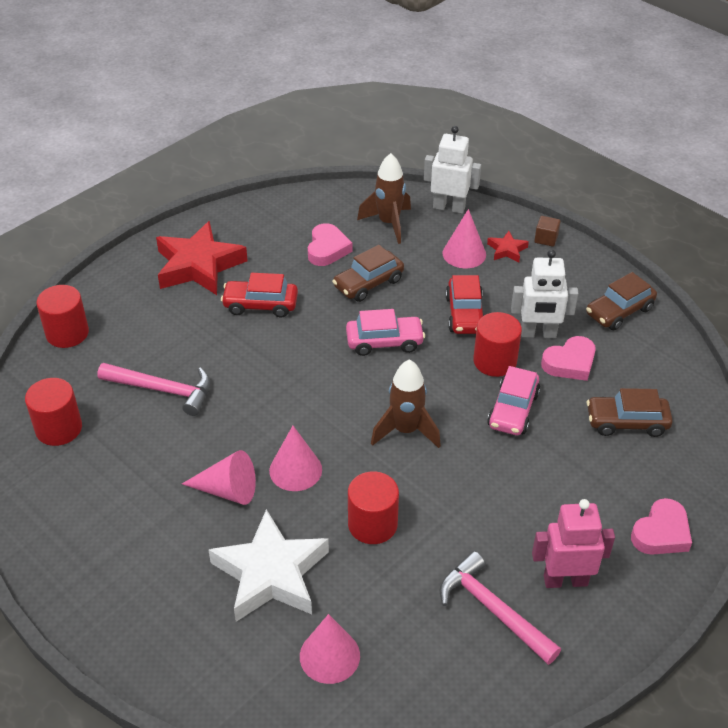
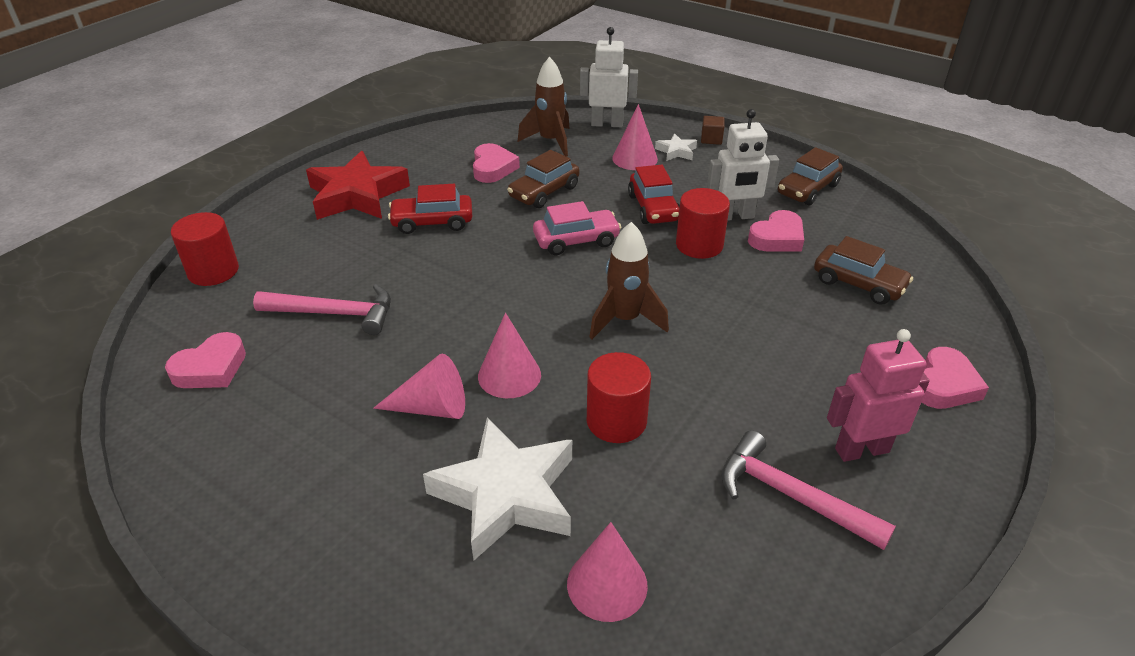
camera: 10 degrees left, 5 degrees down
(59, 428) = (211, 368): red cylinder -> pink heart
(507, 250) = (676, 151): red star -> white star
(513, 410) = (735, 287): pink car -> none
(626, 422) = (858, 284): brown car -> brown car turned 135 degrees counterclockwise

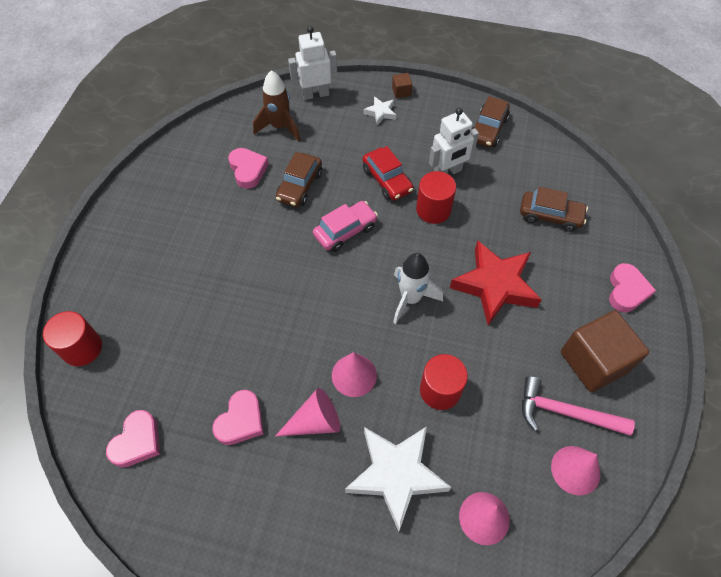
camera: 20 degrees left, 20 degrees up
(335, 313) = (202, 359): pink hammer -> none
(357, 195) = (153, 231): red star -> red star (495, 285)
(432, 222) = (229, 244): red car -> none
(625, 320) = (410, 299): brown rocket -> white rocket
(635, 158) = (352, 129): pink cone -> pink cone (575, 470)
(777, 238) = (483, 186): pink heart -> pink heart (241, 421)
(861, 450) = (594, 361): pink robot -> brown cube

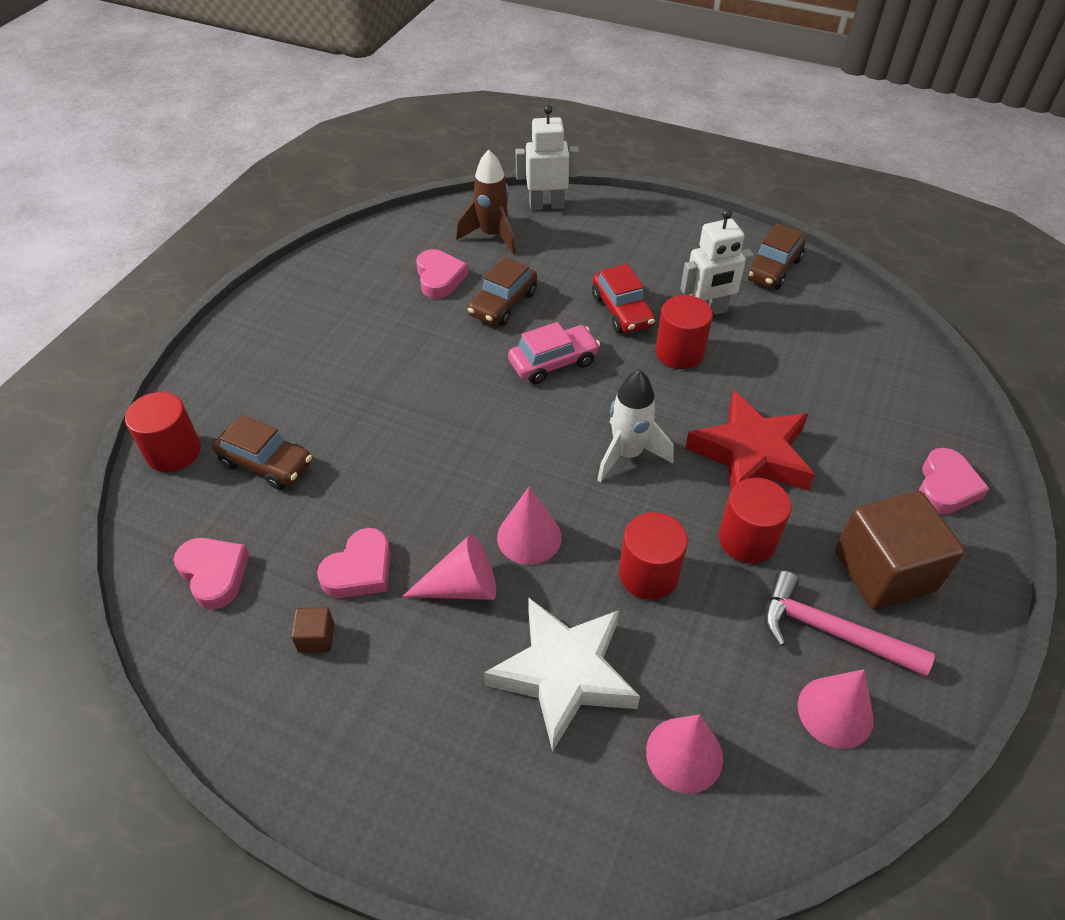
camera: 10 degrees right, 10 degrees down
(137, 441) = (214, 574): pink heart -> pink heart turned 75 degrees counterclockwise
(380, 112) = (628, 234): white star -> none
(401, 91) = (661, 214): brown cube -> brown cube (316, 638)
(502, 352) = (747, 539): none -> red cylinder
(550, 216) = (844, 380): brown car -> brown car (266, 463)

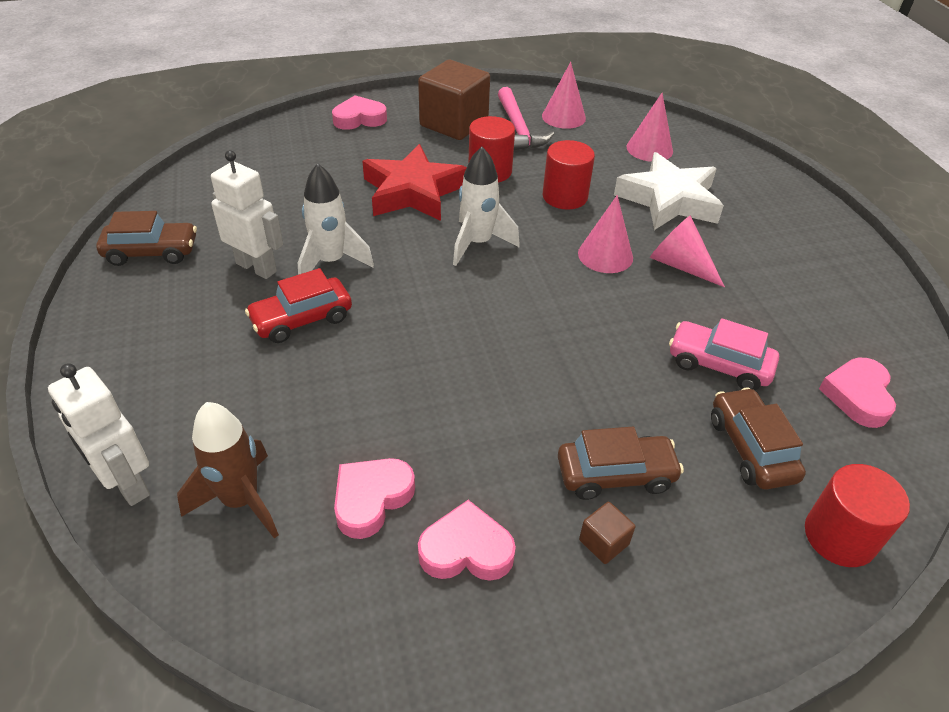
camera: 130 degrees left, 5 degrees down
(316, 638) = (803, 307): brown cube -> brown cube (604, 542)
(359, 570) = (739, 319): pink heart -> pink heart (466, 550)
(503, 304) = (368, 412): brown car -> brown car (615, 474)
(553, 362) = (420, 329): pink car -> pink car (718, 365)
(622, 311) = (302, 319): red car -> red car turned 150 degrees counterclockwise
(679, 352) = (331, 262): red cylinder -> white rocket

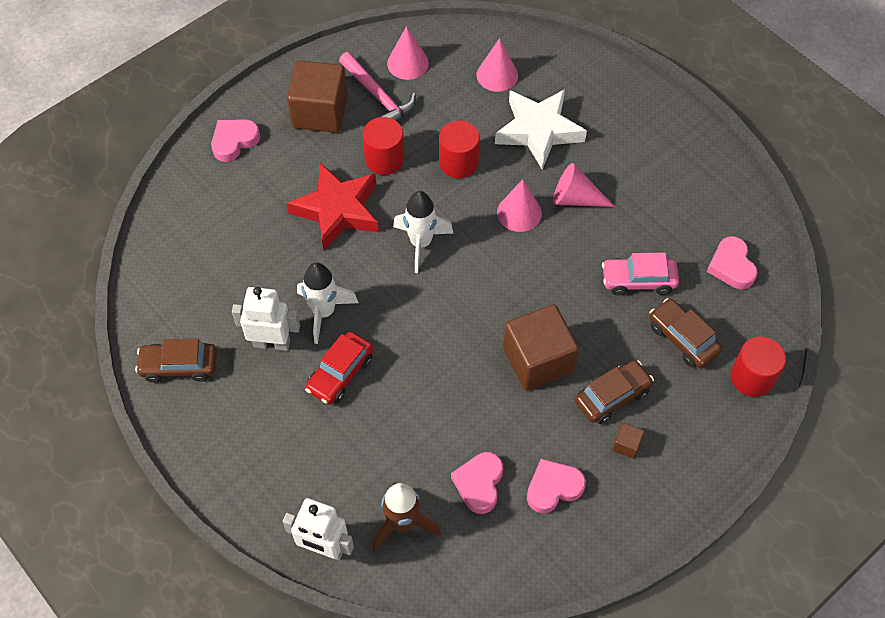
camera: 25 degrees left, 15 degrees up
(152, 252) = (179, 366): brown car -> brown car turned 150 degrees counterclockwise
(540, 395) = (538, 360): none -> brown cube

